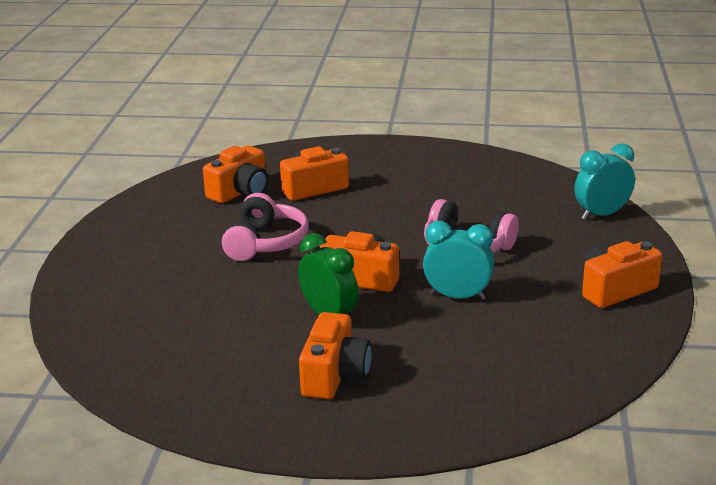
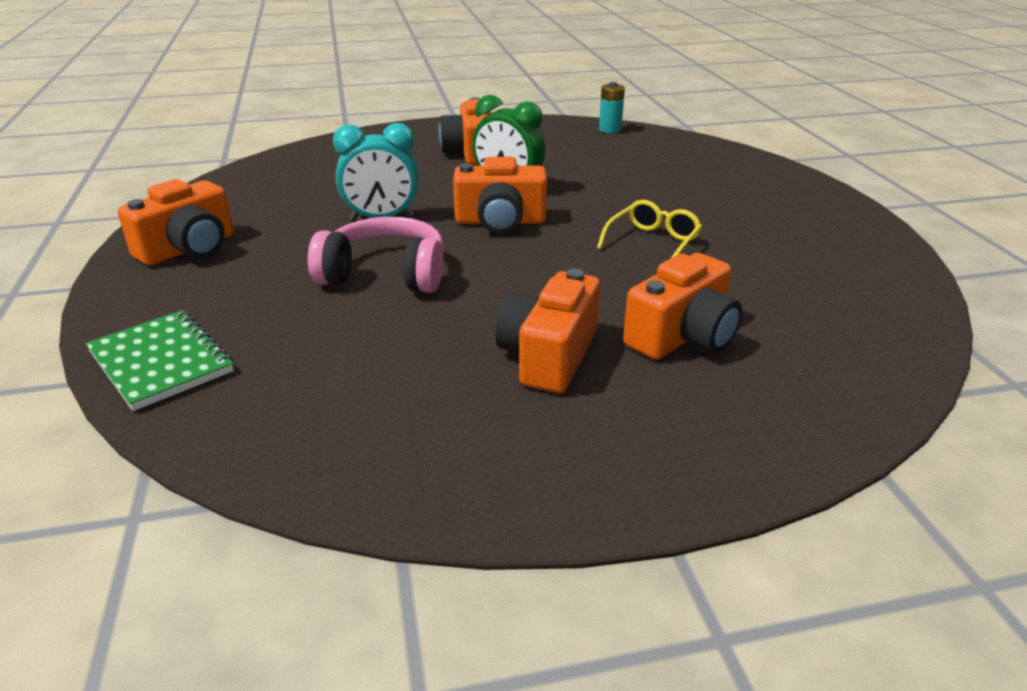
camera: 160 degrees right, 5 degrees up
(143, 392) = (610, 129): none -> turquoise battery
(240, 192) = (786, 310): orange camera -> orange camera (548, 356)
(265, 243) = (652, 242): pink headphones -> yellow glasses
(602, 215) = (161, 362): turquoise clock -> green notebook

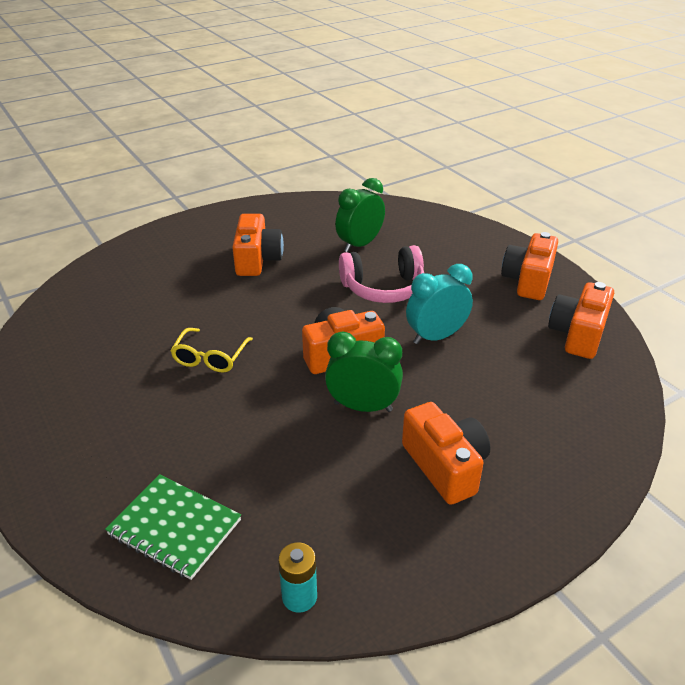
camera: 160 degrees right, 5 degrees up
(161, 362) = (438, 222): green notebook -> green notebook (175, 527)
(350, 347) = (360, 245): none -> green clock
(682, 336) = (186, 284): orange camera -> orange camera (578, 334)

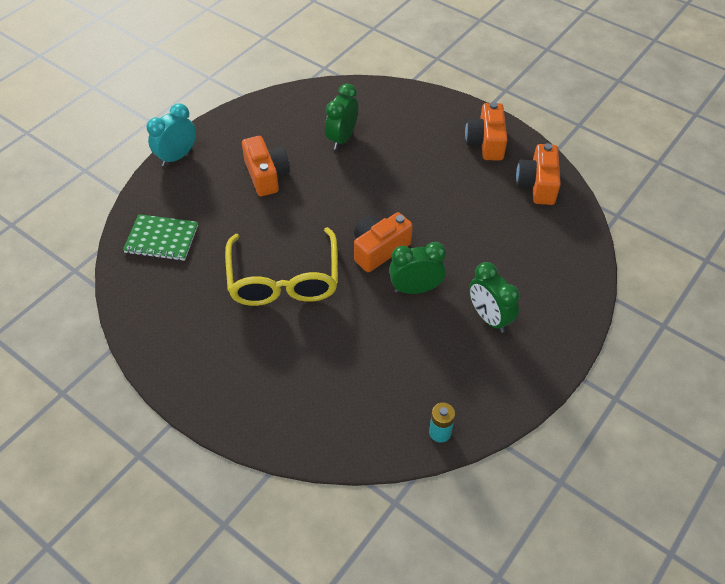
camera: 20 degrees left, 15 degrees up
(175, 527) = (338, 415): green notebook -> green notebook (162, 239)
(210, 357) = (284, 279): yellow glasses -> yellow glasses, size x2.02
(383, 288) = (381, 178): pink headphones -> none
(436, 337) = (440, 214): turquoise clock -> turquoise clock (177, 157)
(445, 466) = (489, 318): orange camera -> green clock

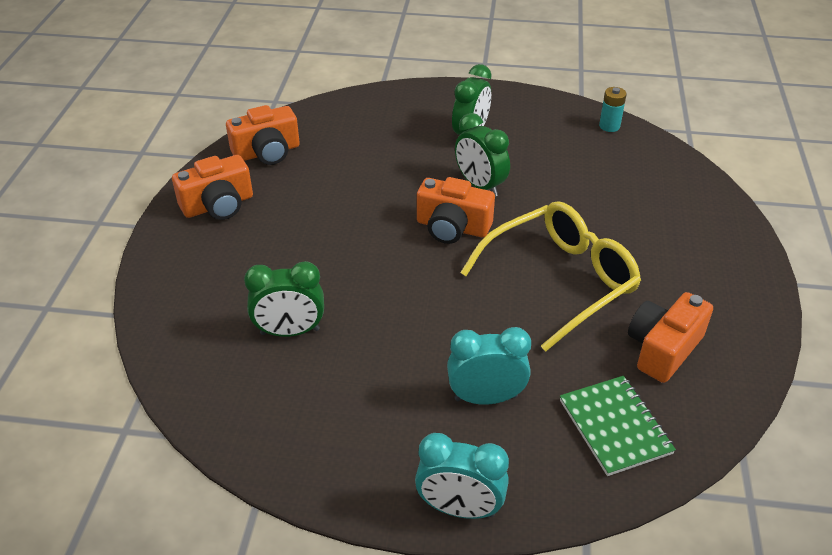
camera: 120 degrees left, 10 degrees down
(228, 196) = (486, 398): none -> turquoise clock
(266, 175) = (416, 376): orange camera -> orange camera (663, 349)

